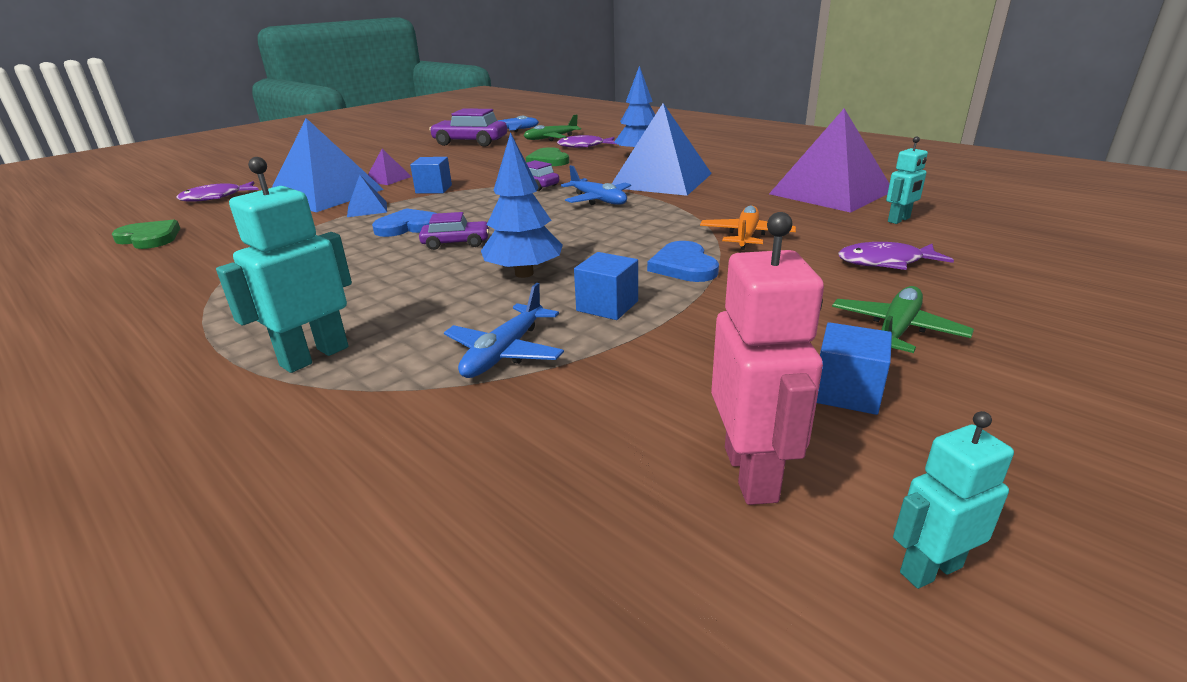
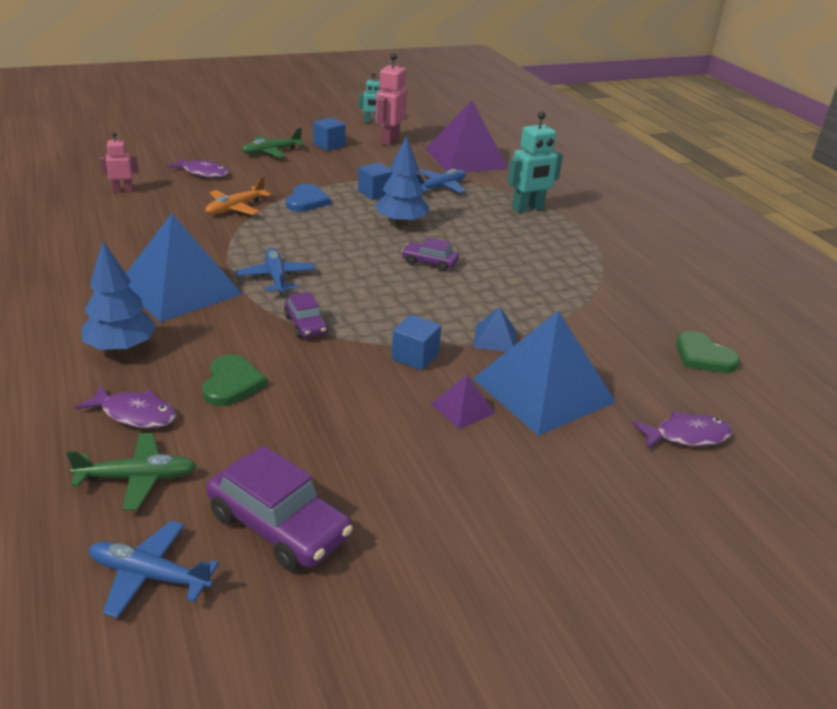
camera: 160 degrees left, 5 degrees up
(408, 227) = (461, 295): blue heart -> none
(830, 192) = (93, 224): purple pyramid -> purple pyramid (466, 158)
(899, 220) = (123, 190): turquoise robot -> pink robot

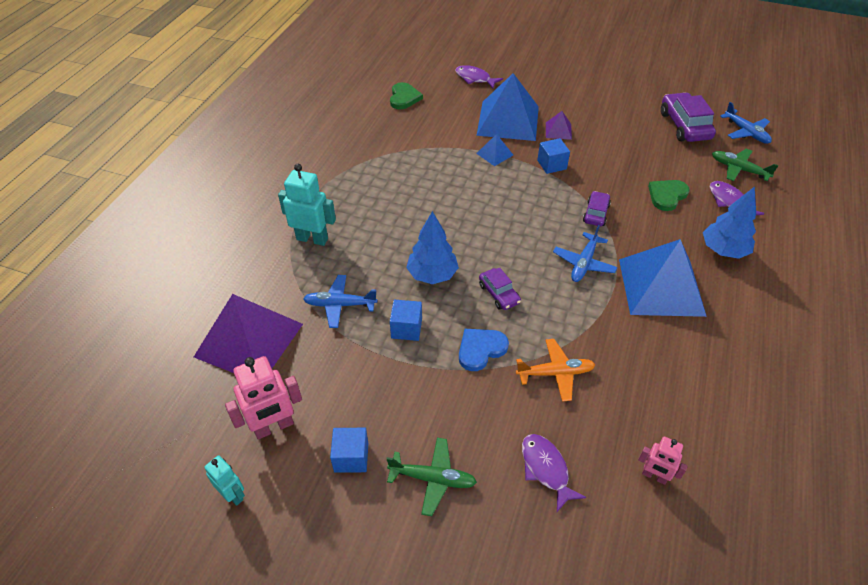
camera: 135 degrees left, 15 degrees up
(429, 262) = (462, 224): purple car -> purple car (499, 294)

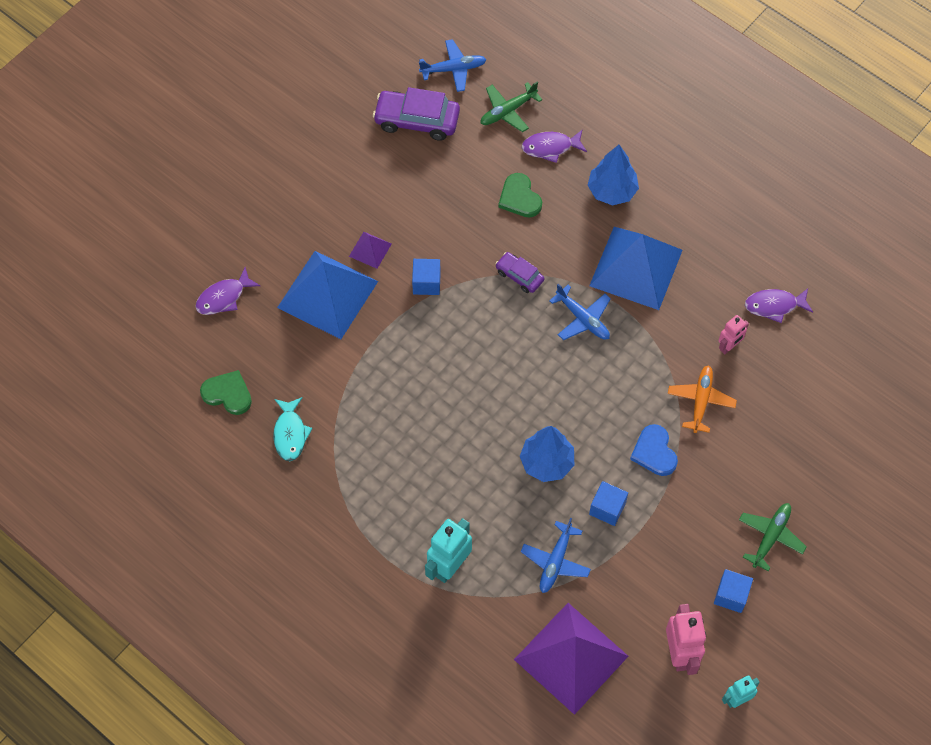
camera: 70 degrees left, 15 degrees up
(388, 131) = (290, 434): none -> turquoise fish
(494, 154) = (383, 333): blue pyramid -> none
(499, 294) = (594, 411): purple car -> none
(545, 469) = (788, 448): purple fish -> purple fish (774, 306)
(654, 476) = (818, 372): pink robot -> pink robot (729, 346)

